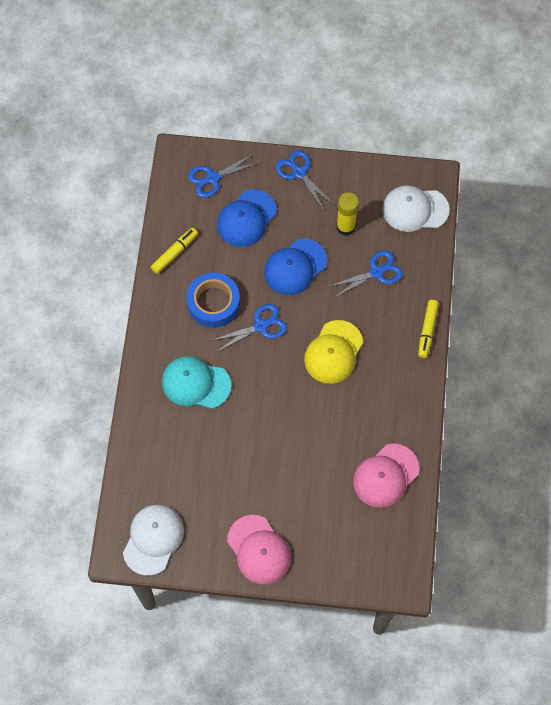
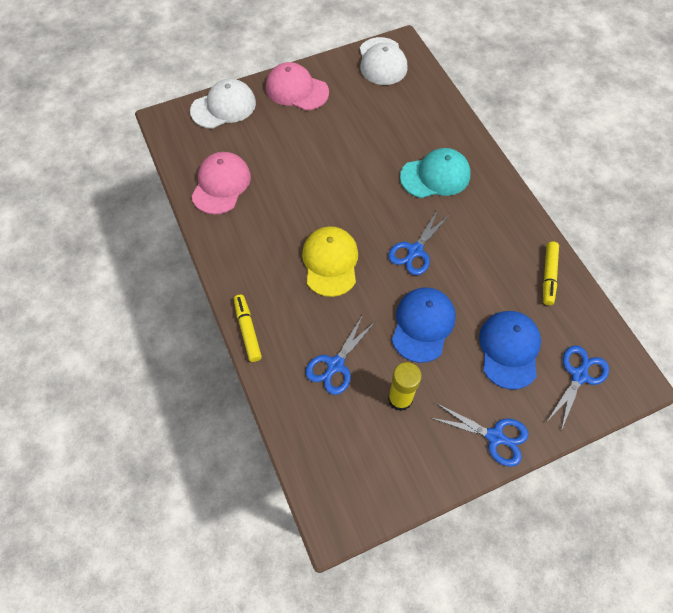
camera: 150 degrees right, 5 degrees down
(213, 303) = (474, 249): blue tape -> none
(415, 209) = (335, 466): white cap -> white cap (223, 107)

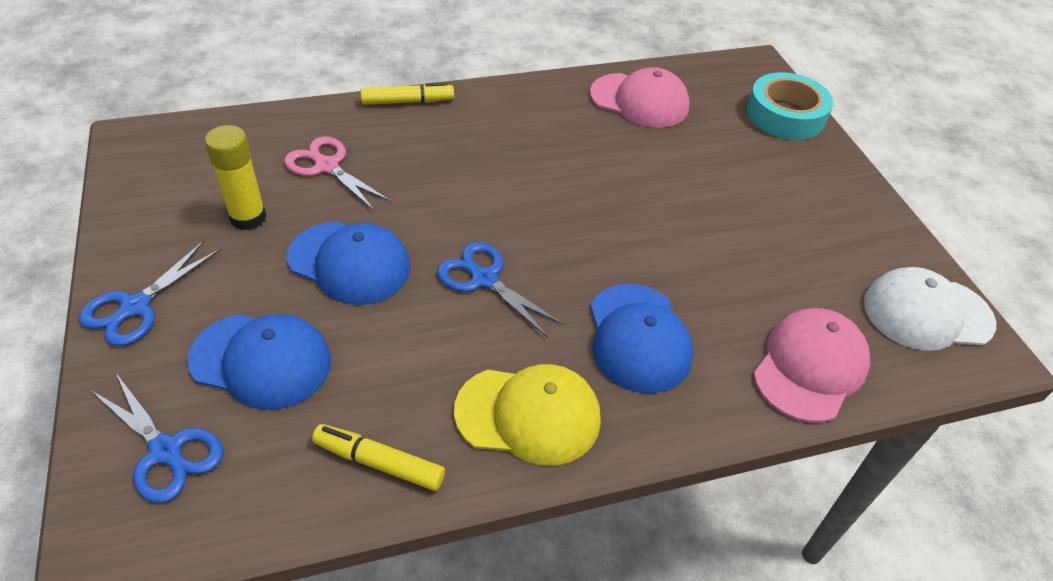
camera: 95 degrees right, 15 degrees down
(223, 107) = (785, 115): white cap -> turquoise tape
(296, 90) = (832, 191): pink cap -> pink cap (810, 367)
(330, 262) = (488, 183): yellow cap -> yellow cap (528, 415)
(335, 365) = (326, 166): blue scissors -> pink scissors
(435, 176) = (638, 338): turquoise cap -> blue cap

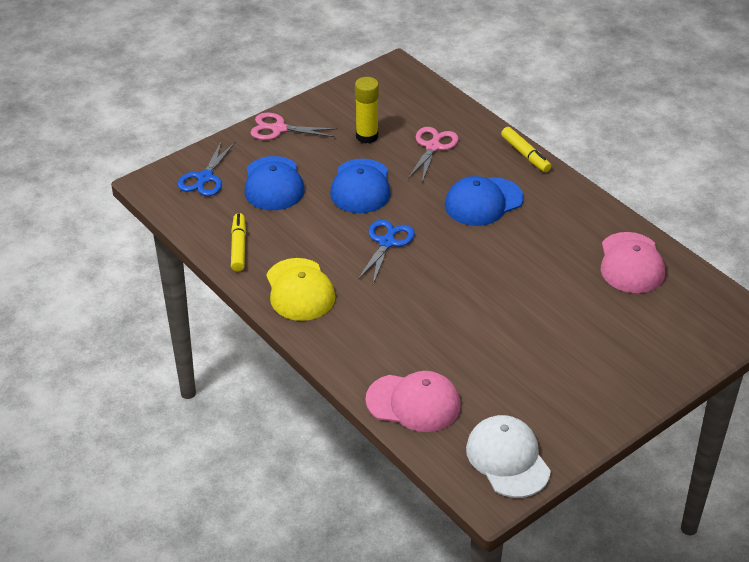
camera: 70 degrees right, 5 degrees down
(135, 307) = (278, 129): blue scissors -> pink scissors
(638, 338) = (385, 320): blue cap -> blue cap (483, 202)
(785, 115) = (689, 349): turquoise tape -> none

